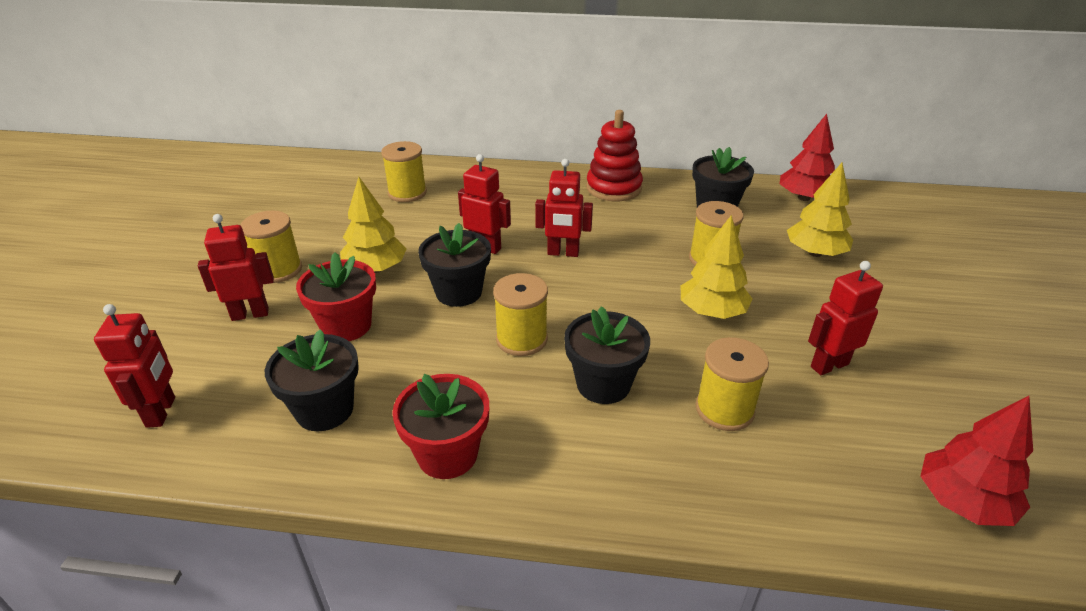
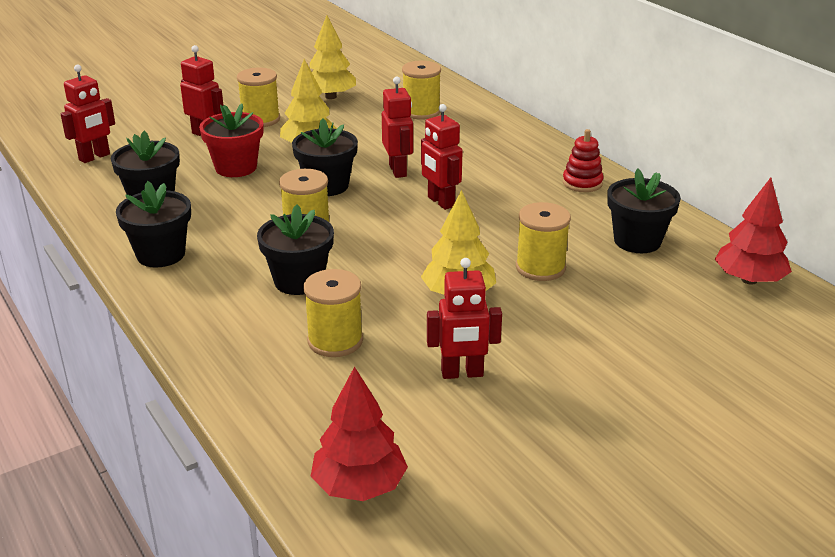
camera: 50 degrees right, 5 degrees down
(447, 454) = (161, 254): red flower pot -> black flower pot
(613, 188) = (582, 183): red stacking toy -> red stacking toy, size x0.63
(815, 253) = (644, 316): yellow tree -> yellow tree (330, 96)
(829, 365) = (462, 373): red robot -> red robot turned 150 degrees clockwise

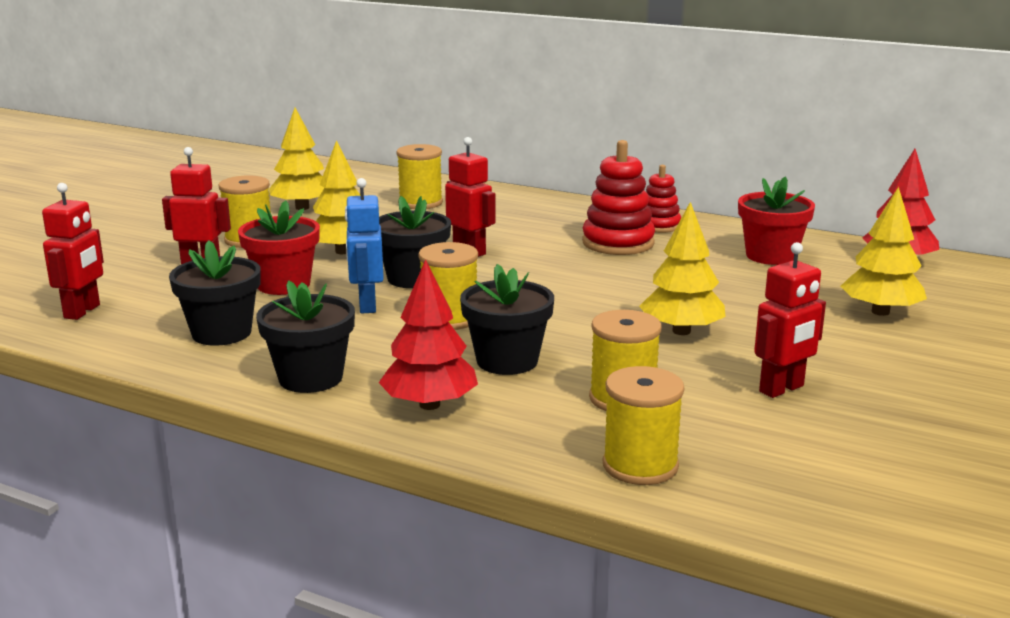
camera: 30 degrees left, 10 degrees down
(267, 202) = (367, 305): none -> blue robot
(359, 486) = (834, 506): red tree -> red tree (429, 404)
(440, 202) = (551, 266): red robot -> none
(524, 192) = (618, 243): none -> red stacking toy
(540, 268) = (721, 293): yellow spool -> yellow spool (640, 465)
(637, 241) = (771, 256): black flower pot -> red flower pot
(652, 327) = (880, 312): none -> yellow tree

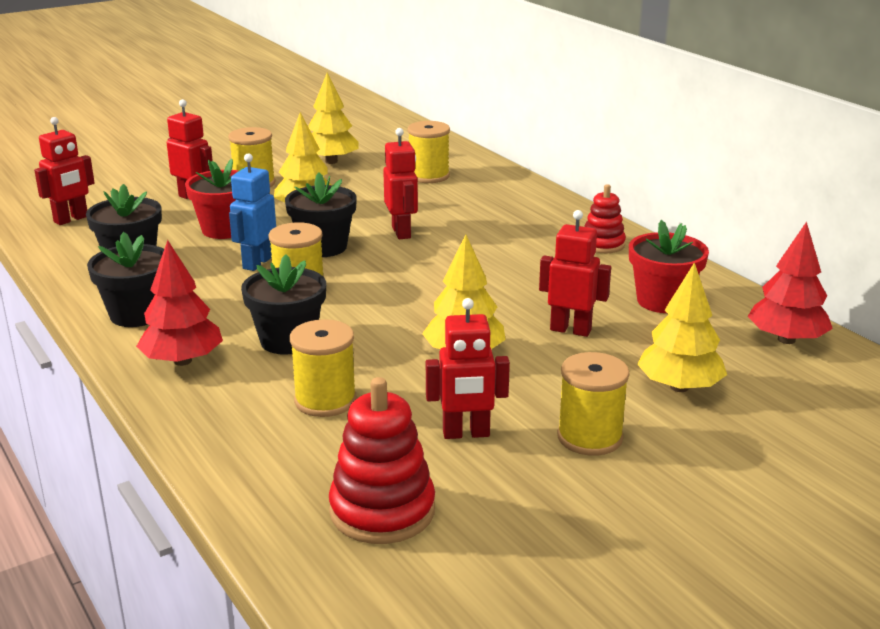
camera: 30 degrees right, 5 degrees up
(618, 243) = (538, 253): red stacking toy -> red stacking toy (382, 511)
(640, 465) = (253, 461): yellow spool -> yellow spool (589, 437)
(736, 292) = (570, 330): none -> red robot

